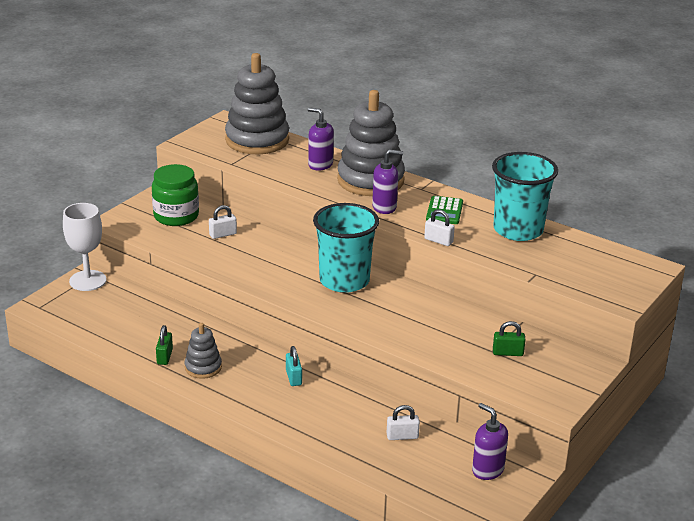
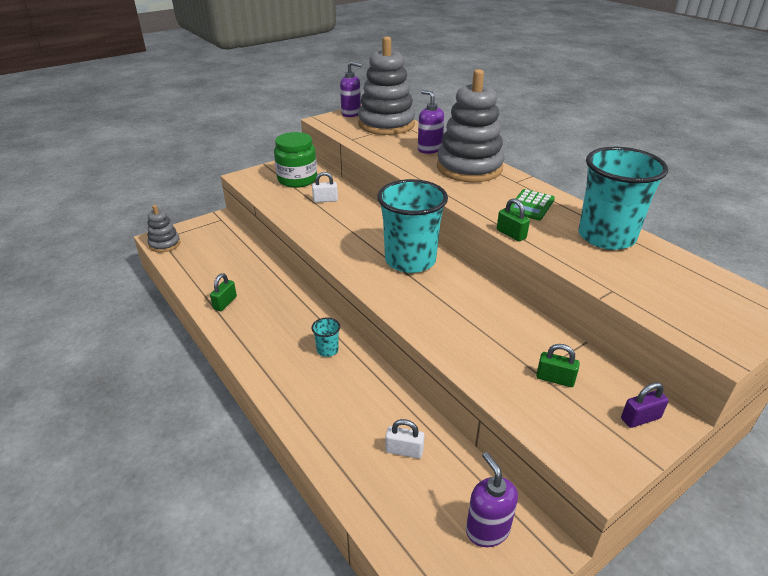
camera: 20 degrees right, 5 degrees up
(87, 281) = (213, 223): white goblet -> none
(203, 367) = (251, 321): grey stacking toy -> grey stacking toy (164, 244)
(293, 377) = (327, 350): turquoise padlock -> turquoise cup
(384, 207) = (470, 193): purple soap dispenser -> purple soap dispenser (351, 113)
(438, 241) = (511, 234): white padlock -> green padlock
(577, 366) = (640, 418): none -> purple padlock

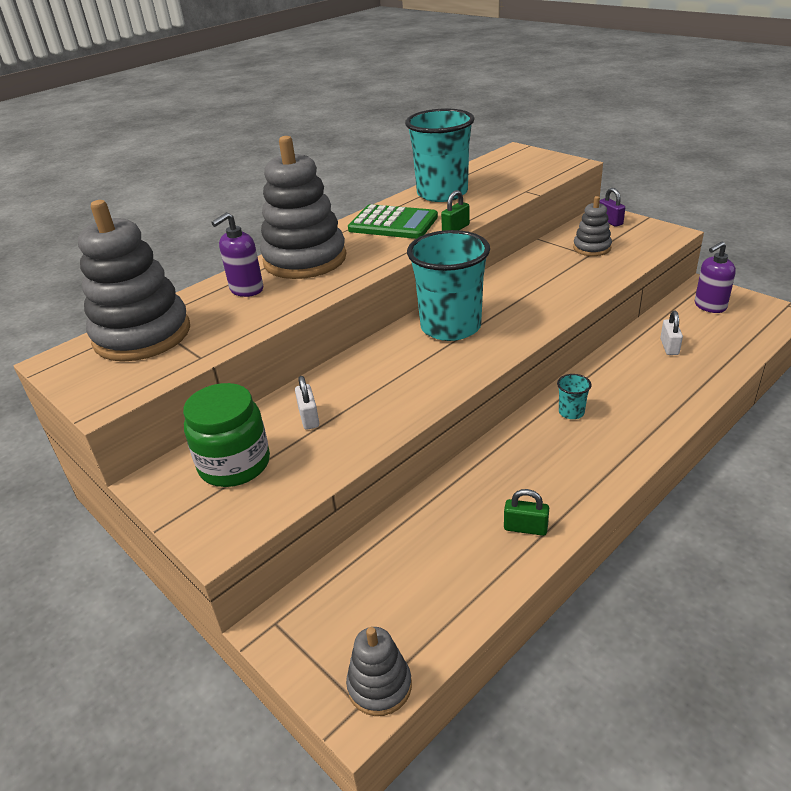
camera: 95 degrees left, 0 degrees up
(351, 113) = (79, 377): purple soap dispenser -> none
(531, 205) = (393, 223): green calculator -> green calculator, size x1.51
(555, 379) = (592, 248): green padlock -> grey stacking toy

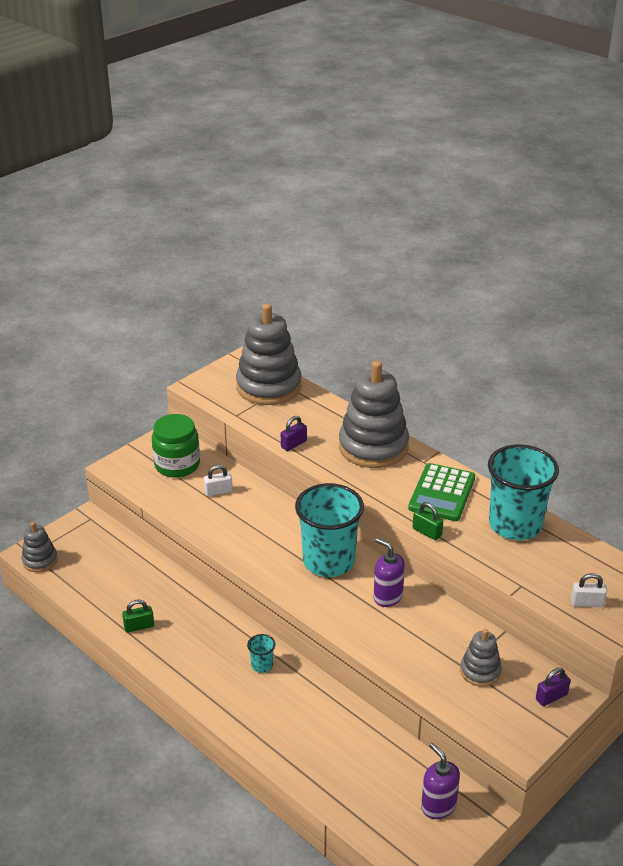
camera: 85 degrees right, 0 degrees up
(246, 290) = (326, 423): purple soap dispenser -> purple soap dispenser (387, 597)
(285, 309) = (293, 444): none -> purple padlock
(525, 528) = (139, 626): green padlock -> green padlock turned 60 degrees clockwise
(669, 347) = (357, 752): white padlock -> white padlock (587, 603)

